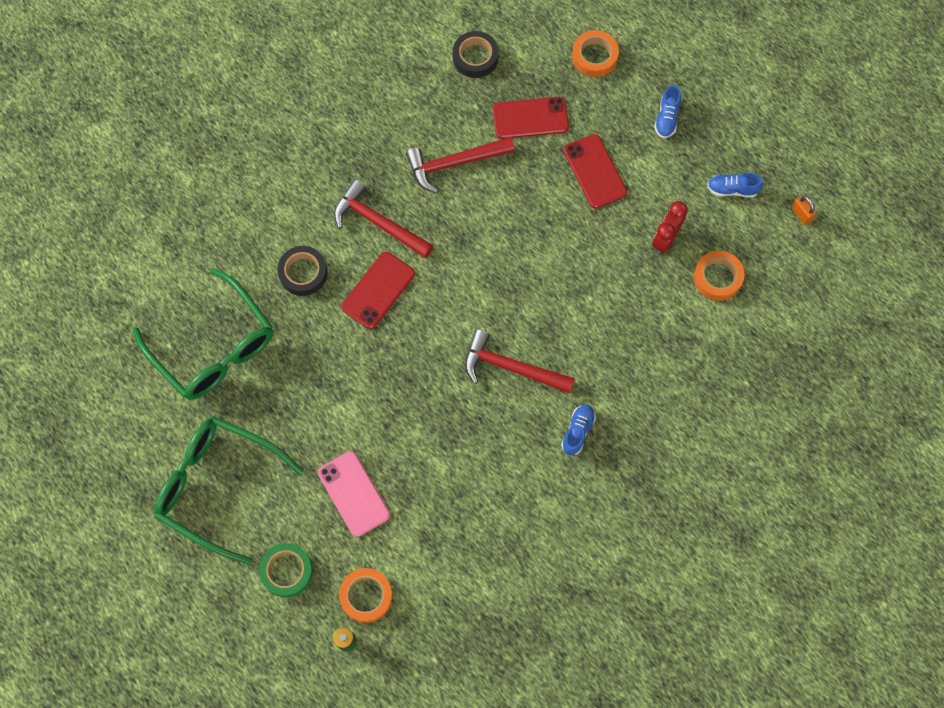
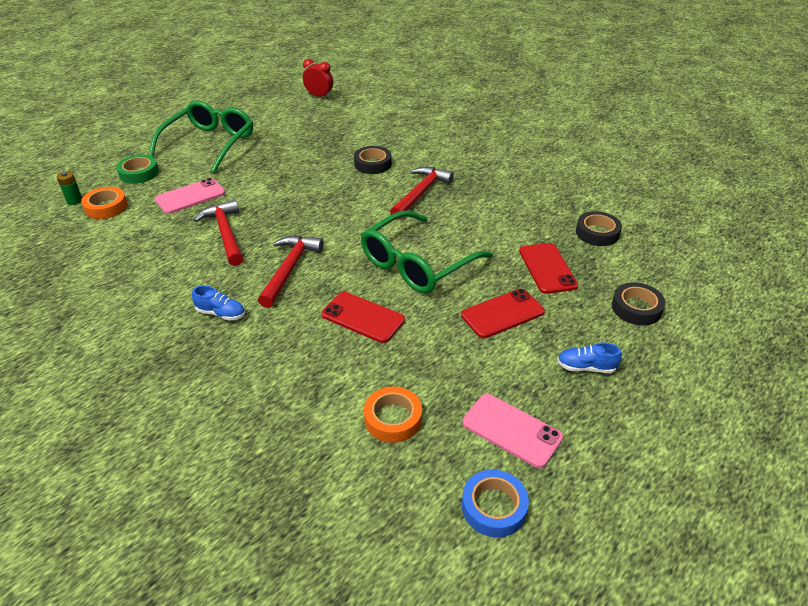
camera: 85 degrees right, 30 degrees down
(213, 346) = (313, 135): green glasses -> green glasses (418, 263)
(378, 290) = (361, 197): red phone -> red phone (363, 317)
(454, 164) = (485, 227): red hammer -> red hammer (225, 233)
(594, 57) = (636, 308): orange tape -> black tape
(665, 239) = (435, 371): red clock -> red clock (319, 96)
(732, 189) = (511, 430): blue shoe -> pink phone
(801, 214) = (494, 507): orange padlock -> blue tape

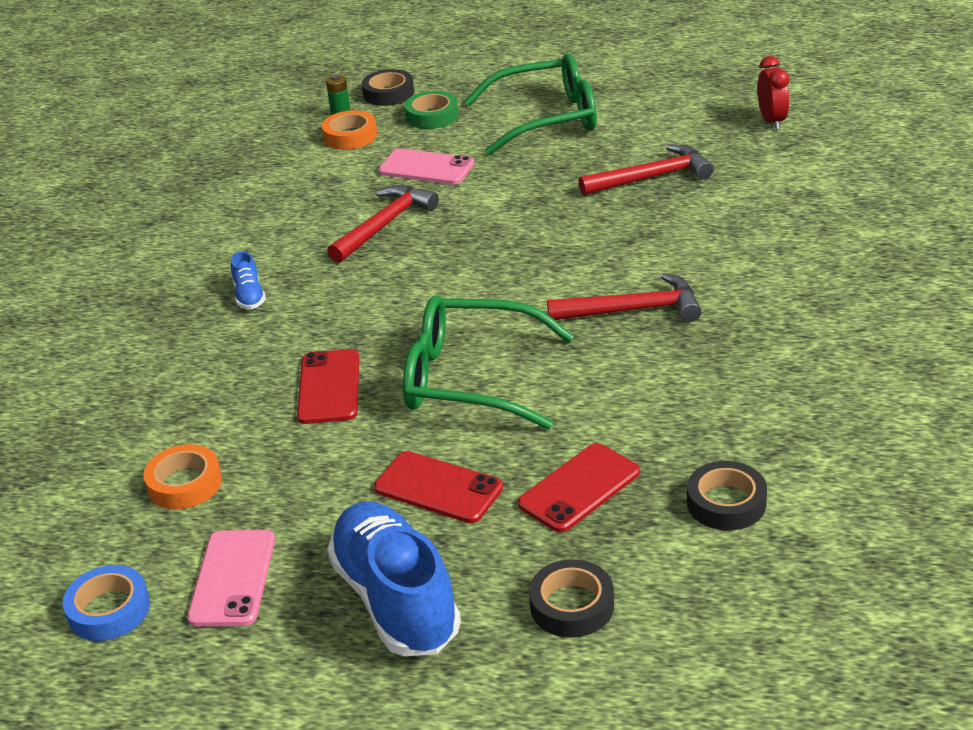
camera: 60 degrees right, 5 degrees down
(289, 269) = (364, 297): red hammer -> red hammer (651, 177)
(373, 164) = (655, 242): black tape -> black tape (388, 93)
(586, 367) = (396, 600): blue shoe -> blue shoe, size x2.29

